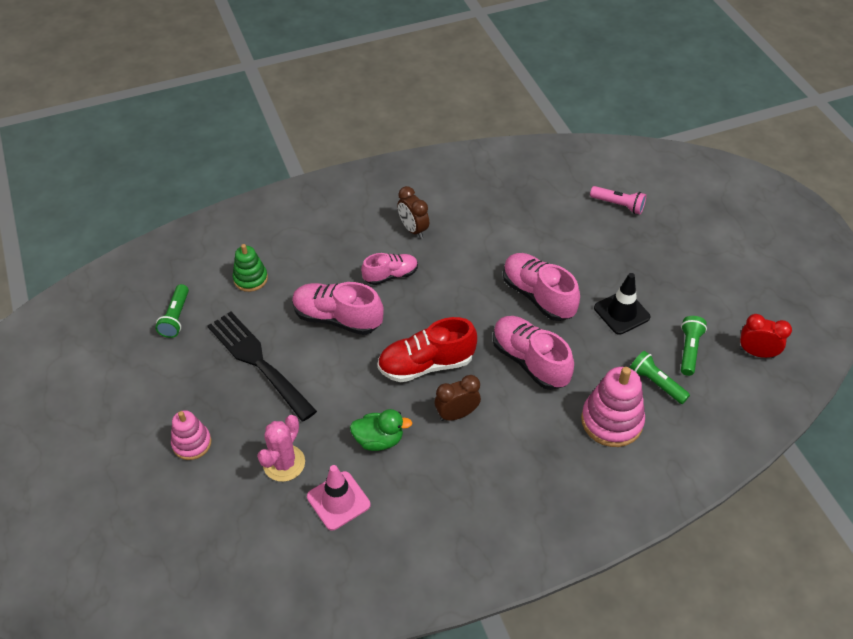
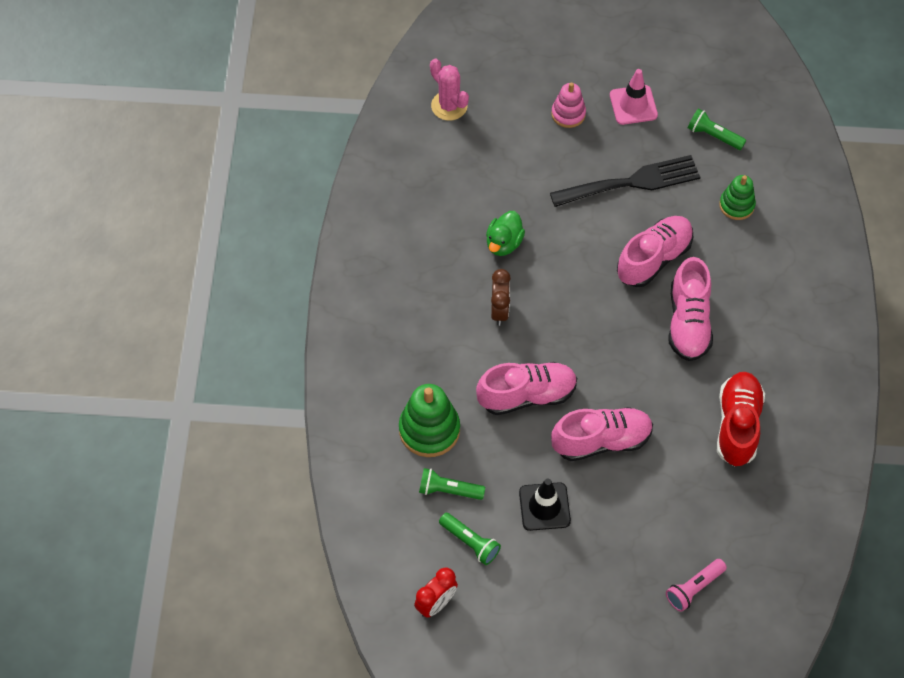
camera: 115 degrees right, 10 degrees up
(284, 463) = (516, 170): pink cactus -> pink cactus (449, 106)
(338, 500) = (462, 195): pink traffic cone -> pink traffic cone (633, 105)
(390, 275) = (688, 322): pink shoe -> pink shoe, size x1.60
(413, 229) = (744, 367): brown clock -> none
(426, 364) = (565, 309): red shoe -> red shoe (737, 425)
(611, 421) = (429, 430): pink stacking toy -> green stacking toy
(656, 383) = (449, 490): green flashlight -> green flashlight turned 150 degrees counterclockwise

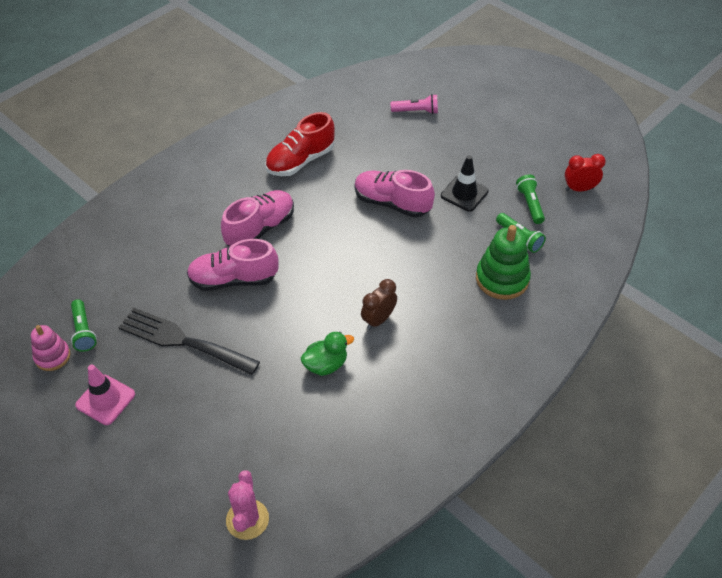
camera: 140 degrees left, 10 degrees down
(527, 395) = (414, 256): pink shoe -> none
(568, 114) = (161, 432): pink stacking toy -> pink stacking toy (52, 356)
(736, 205) = (135, 274): green stacking toy -> none

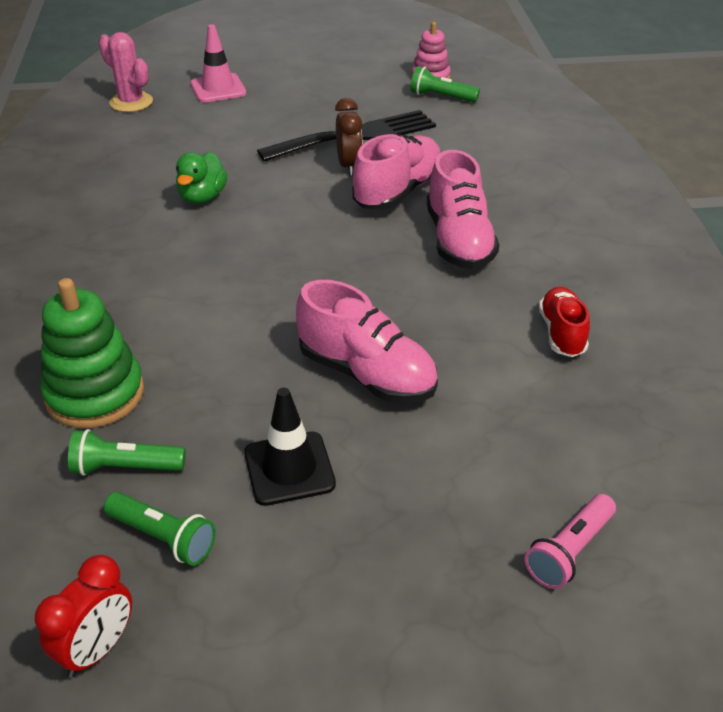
camera: 130 degrees right, 10 degrees down
(105, 400) = (345, 85): pink traffic cone -> pink traffic cone (218, 88)
(300, 161) = (562, 333): red shoe -> red shoe, size x0.63
(378, 320) = (200, 256): brown clock -> brown clock (349, 166)
(392, 203) = (367, 374): pink shoe -> pink shoe turned 60 degrees clockwise

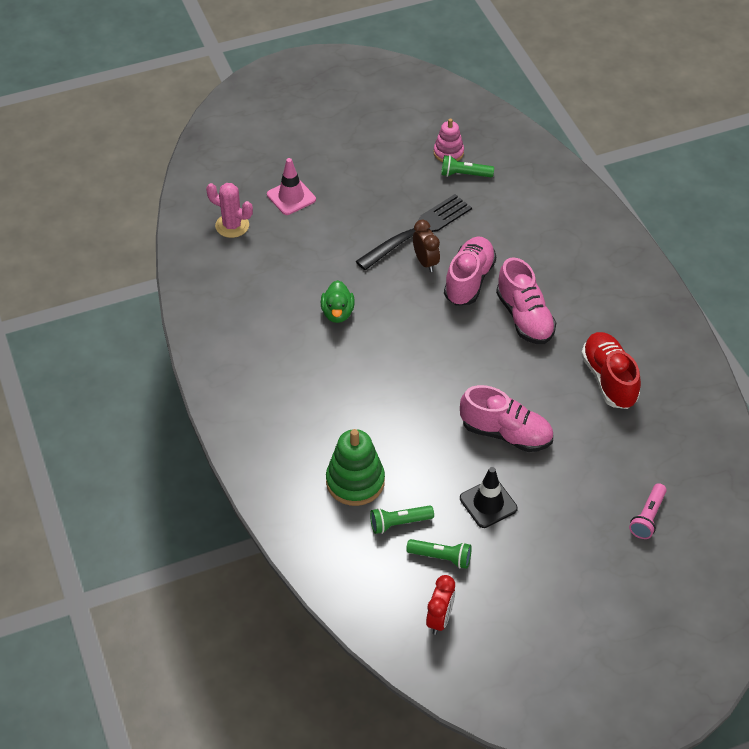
camera: 15 degrees left, 10 degrees up
(562, 333) = (609, 379): red shoe -> red shoe, size x1.60

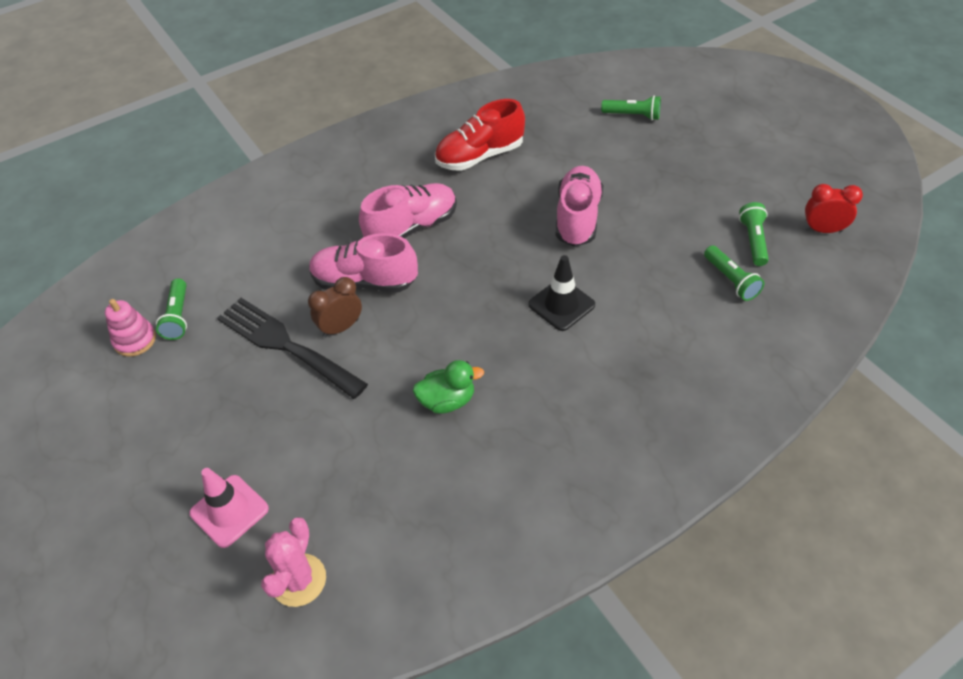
camera: 100 degrees left, 0 degrees up
(355, 481) = (697, 328): green stacking toy -> none
(488, 503) = (671, 217): black traffic cone -> black traffic cone (561, 305)
(648, 517) = (632, 115): pink flashlight -> green flashlight

